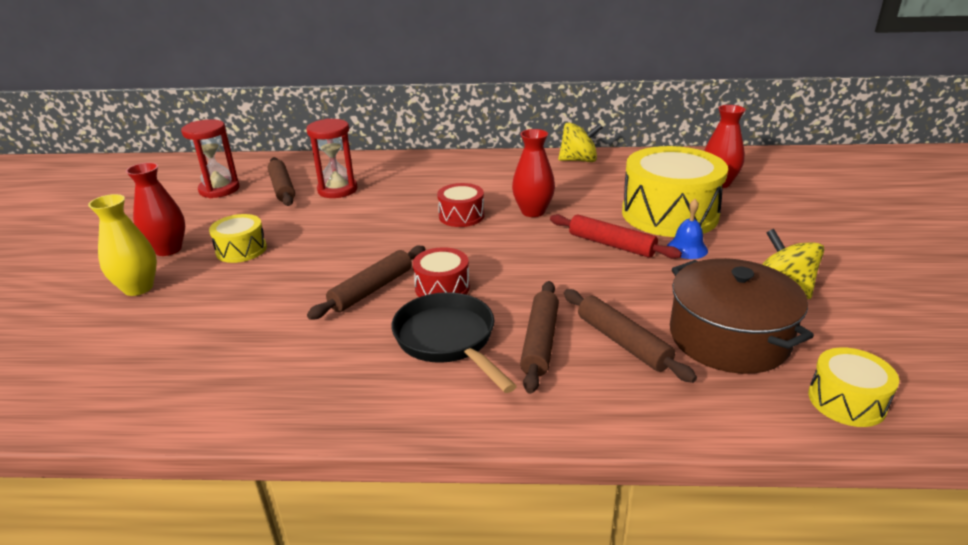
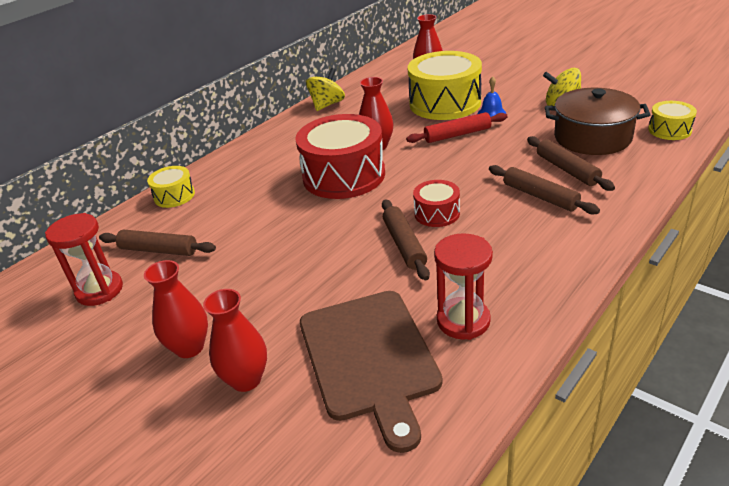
camera: 50 degrees left, 5 degrees up
(138, 288) = (246, 379): yellow vase -> red vase
(188, 335) = (370, 358): none -> brown cutting board
(241, 250) = (252, 299): yellow drum -> yellow drum (174, 196)
(337, 190) = (211, 220): red hourglass -> red hourglass (463, 321)
(448, 340) = (505, 230): black pan -> none
(461, 216) = (344, 175): red drum -> red drum, size x2.04
(622, 342) = (567, 170): brown rolling pin -> brown rolling pin turned 60 degrees clockwise

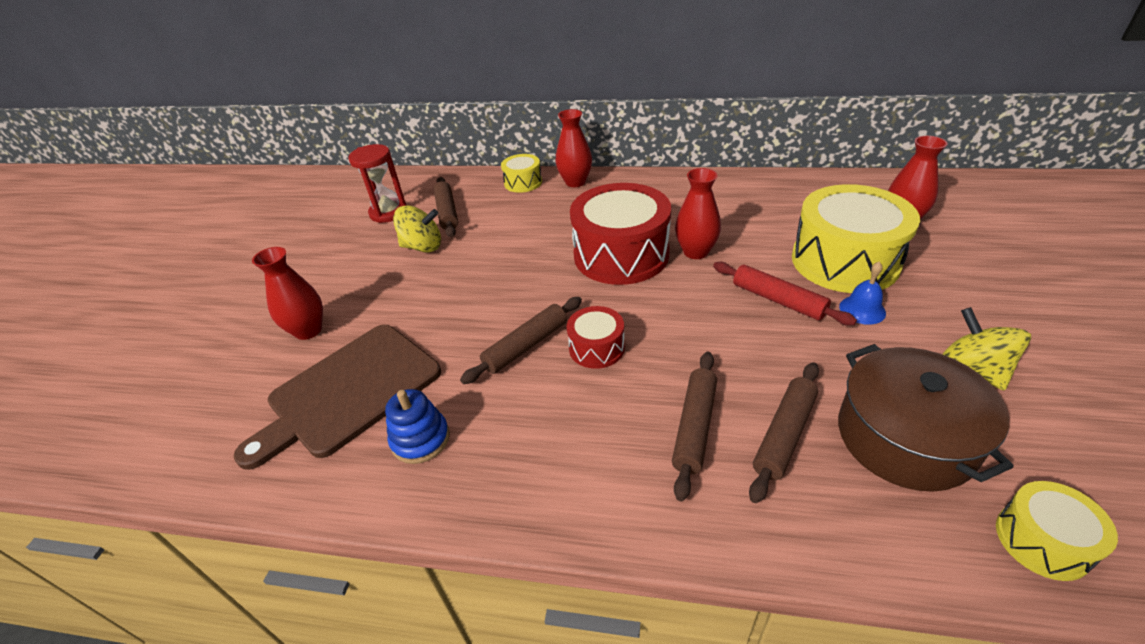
camera: 60 degrees right, 5 degrees up
(189, 347) = (338, 285): red vase -> red vase (575, 182)
(327, 105) = (748, 185): yellow spinning top -> yellow spinning top (423, 247)
(463, 321) = (420, 439): red hourglass -> blue stacking toy

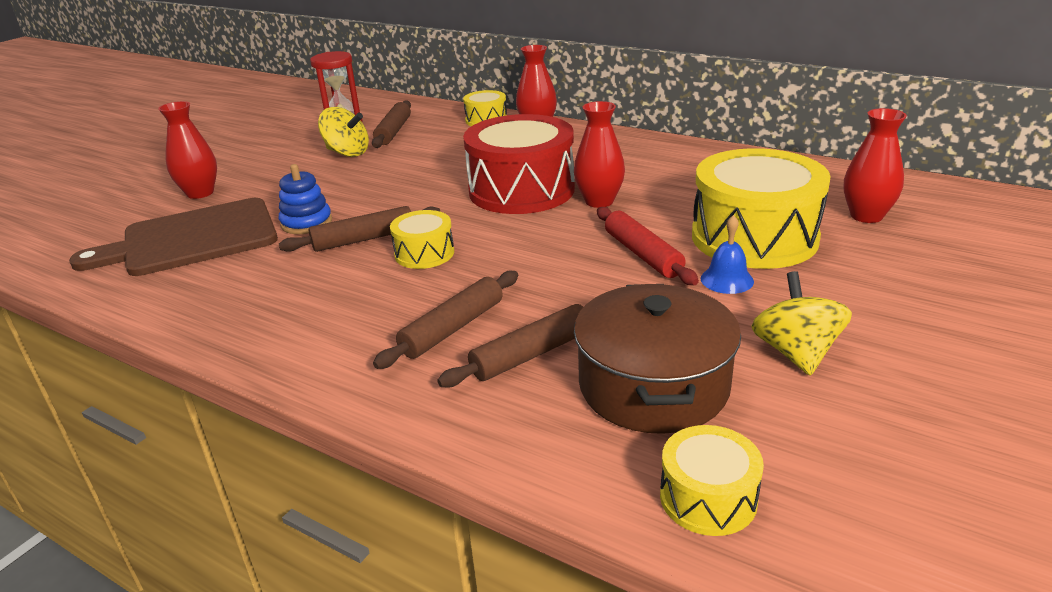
camera: 20 degrees right, 10 degrees down
(420, 439) = (215, 282): blue stacking toy -> blue stacking toy (306, 223)
(596, 348) = (424, 253): red drum -> yellow drum

